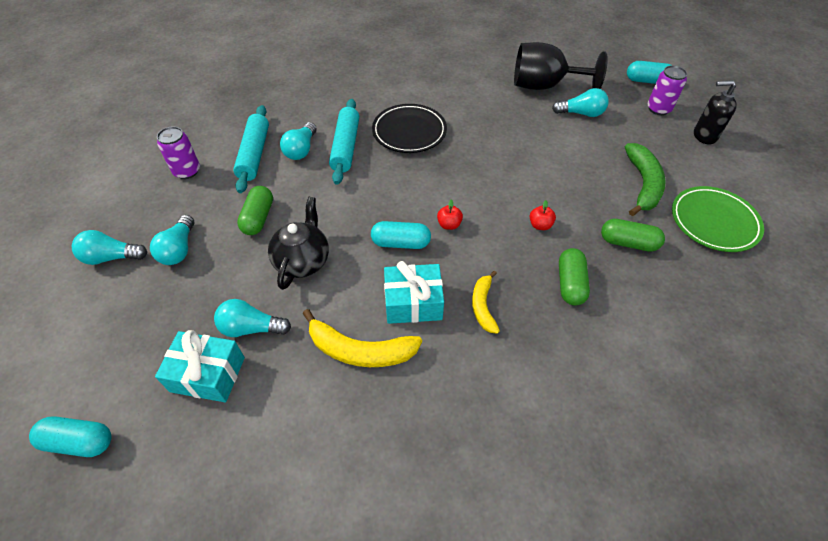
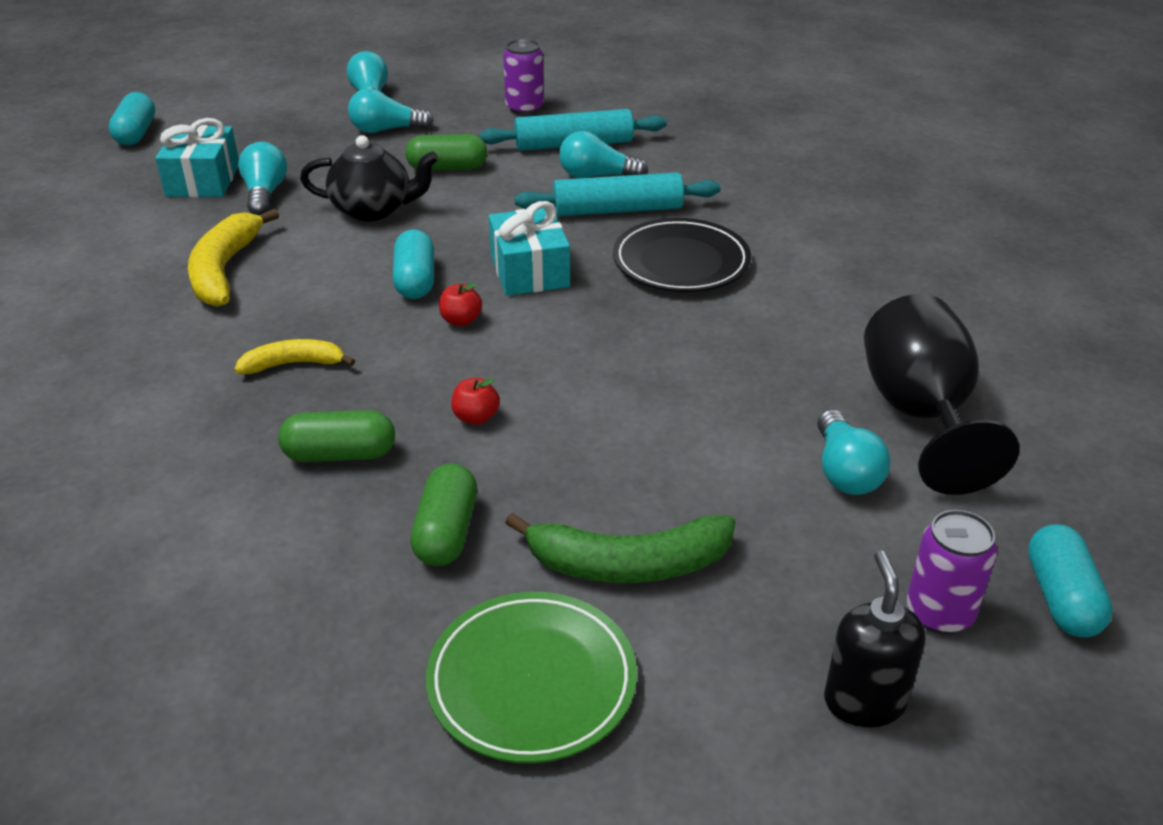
camera: 80 degrees right, 15 degrees down
(413, 302) = (302, 302): turquoise gift -> turquoise gift (529, 271)

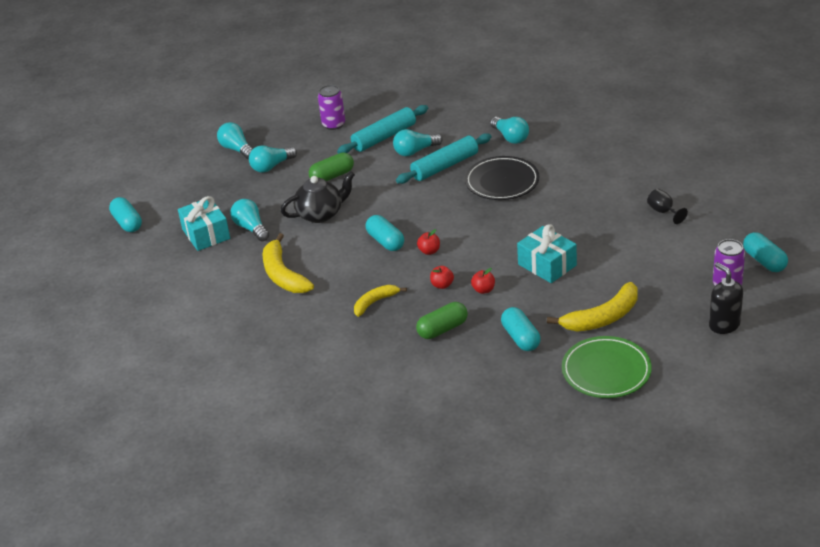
camera: 25 degrees left, 0 degrees up
(421, 381) = (442, 285): none -> red apple
(446, 532) = (521, 338): green capsule -> turquoise capsule
(529, 271) = (435, 214): turquoise gift -> turquoise gift (547, 265)
(628, 564) = (602, 318): green banana -> yellow banana
(845, 472) = (653, 248): turquoise light bulb -> turquoise light bulb (510, 137)
(920, 414) = (663, 212): black goblet -> black goblet, size x0.43

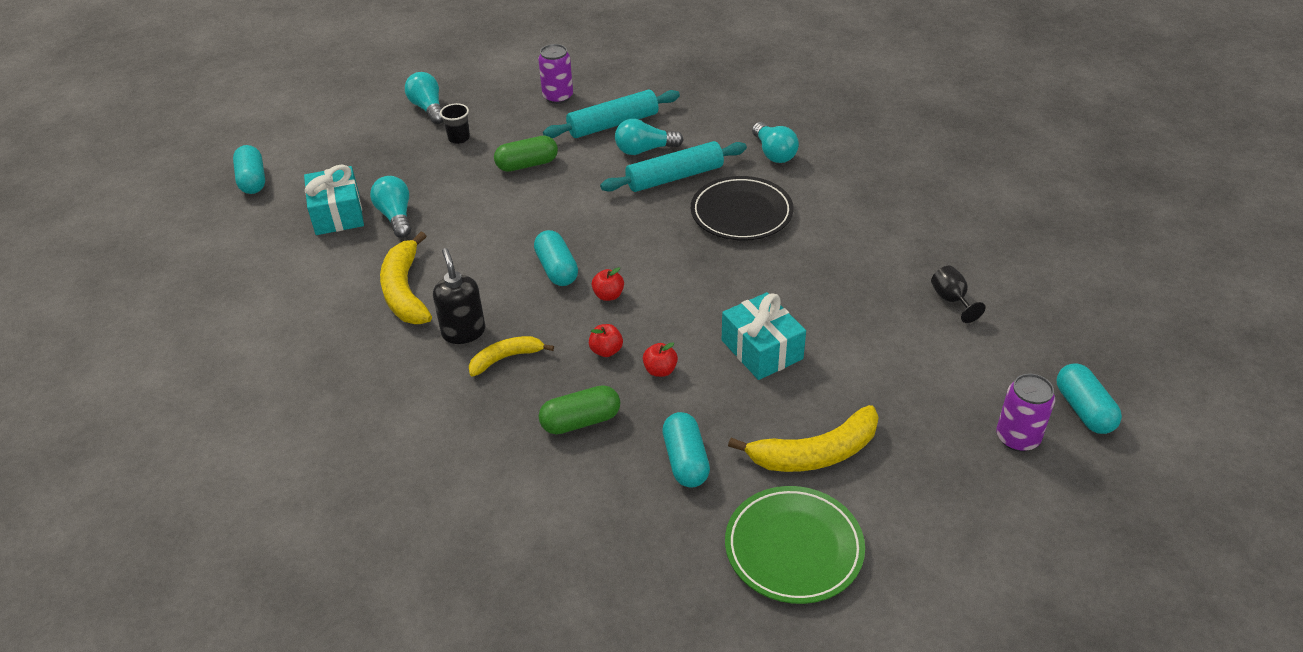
camera: 10 degrees right, 5 degrees up
(271, 166) = (459, 138): turquoise light bulb -> black cup
(321, 214) = (490, 214): black teapot -> none
(724, 325) = (997, 507): black soap dispenser -> black soap dispenser (463, 332)

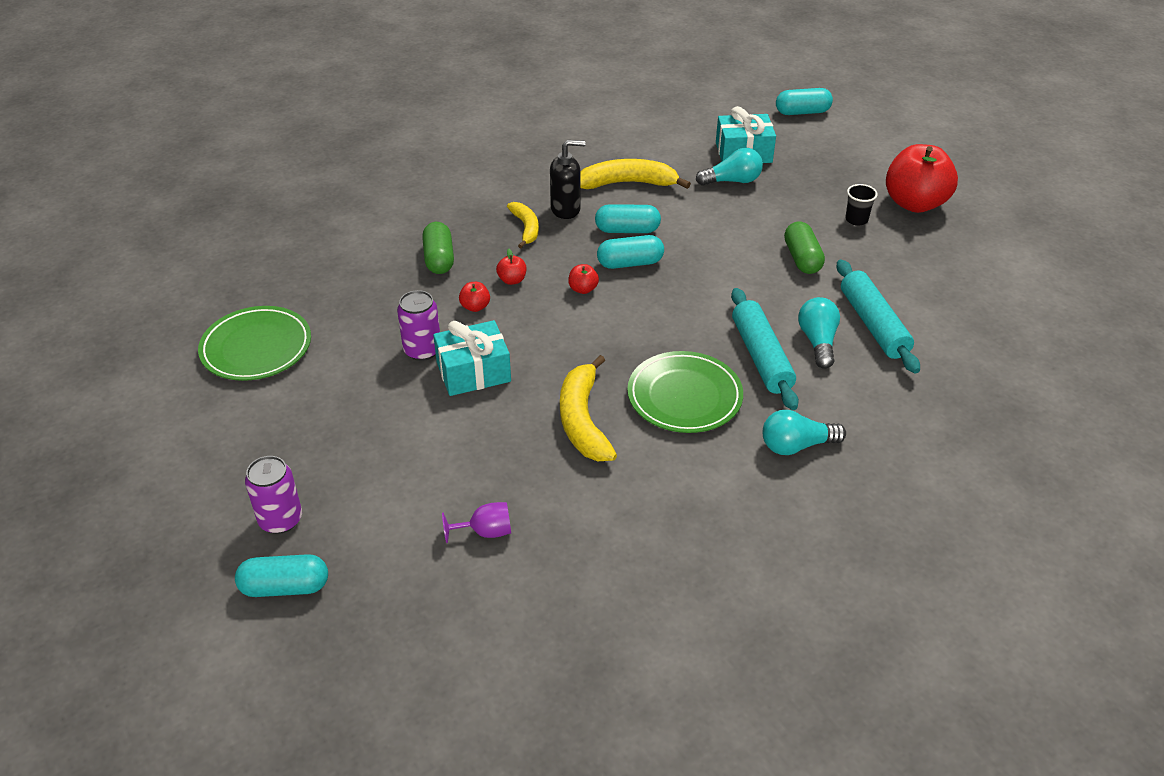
camera: 100 degrees right, 0 degrees up
(428, 108) = (914, 203): turquoise light bulb -> red apple
(558, 97) = (934, 290): purple can -> purple can (422, 350)
(685, 460) = (370, 306): turquoise capsule -> turquoise capsule (627, 230)
(741, 213) = (684, 396): black plate -> green plate
(815, 453) = (338, 379): yellow banana -> yellow banana (583, 420)
(951, 300) = (485, 532): black goblet -> purple goblet

